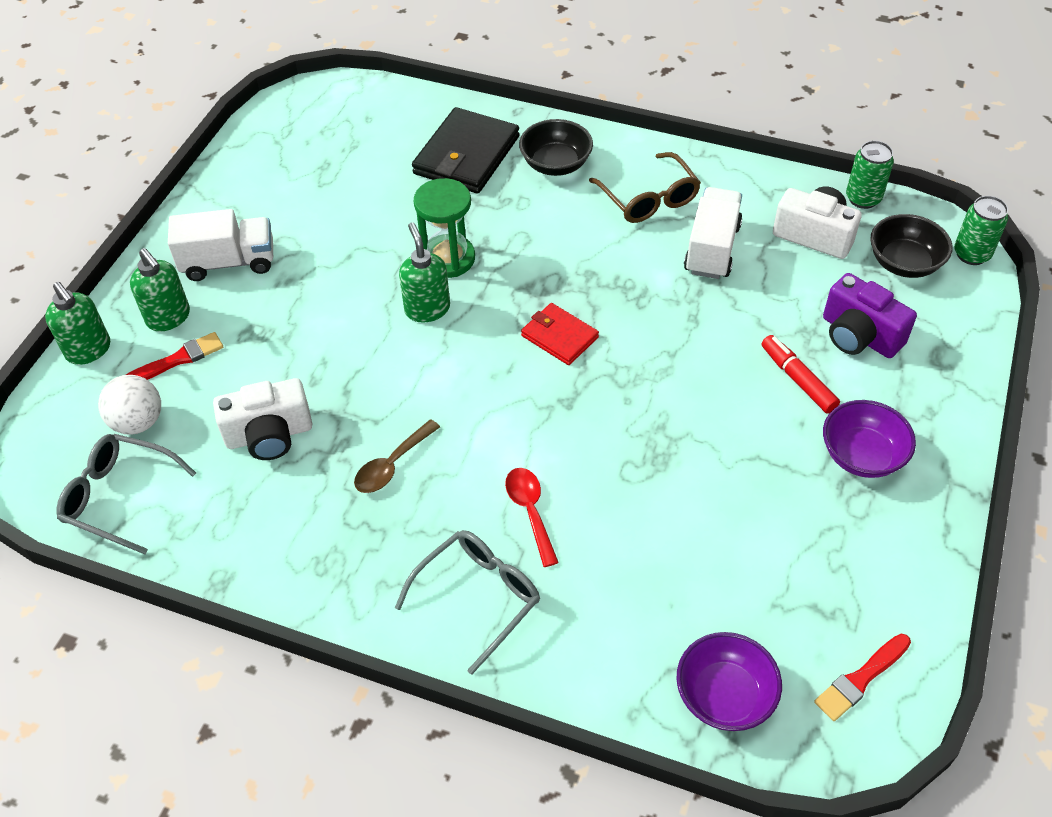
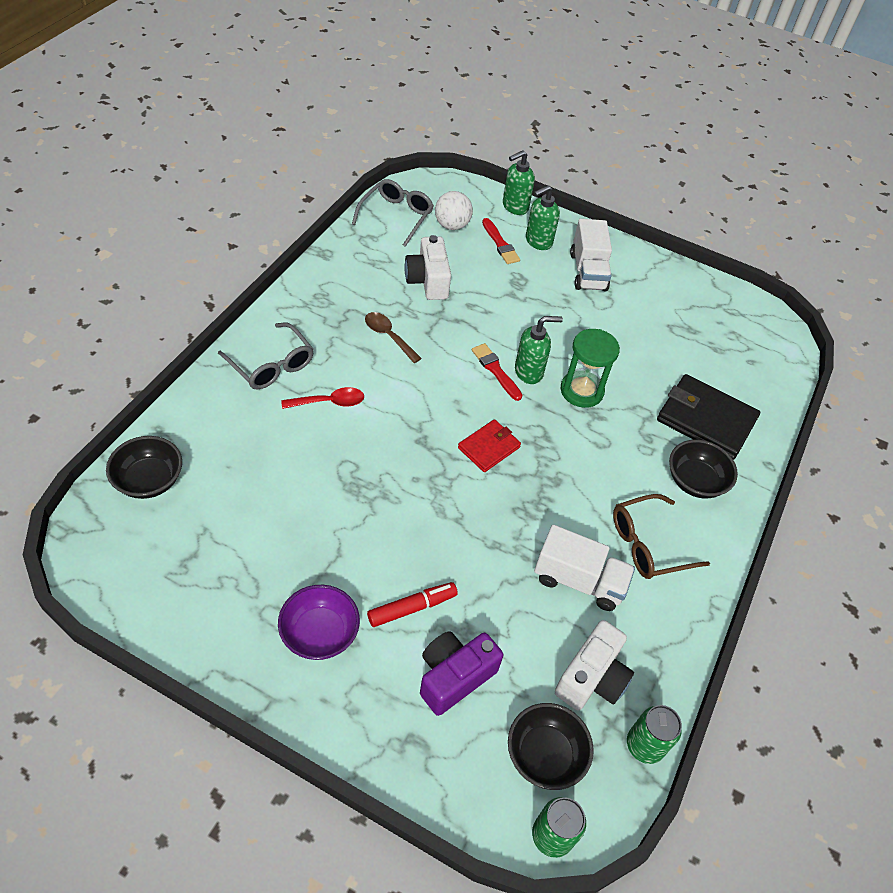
camera: 90 degrees right, 0 degrees up
(724, 696) = (149, 480): purple bowl -> black bowl
(861, 679) = (126, 567): red brush -> red brush (495, 370)

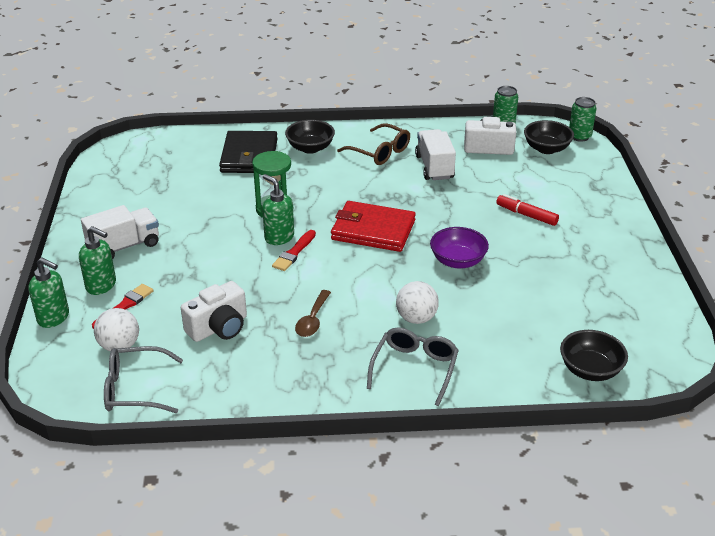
camera: 115 degrees left, 15 degrees down
(319, 633) = (585, 240): purple bowl -> purple bowl (458, 261)
(329, 402) = (416, 318): red spoon -> white ball
(454, 677) = (545, 187): purple camera -> none
(489, 447) = (373, 230): red wallet -> red wallet, size x1.74

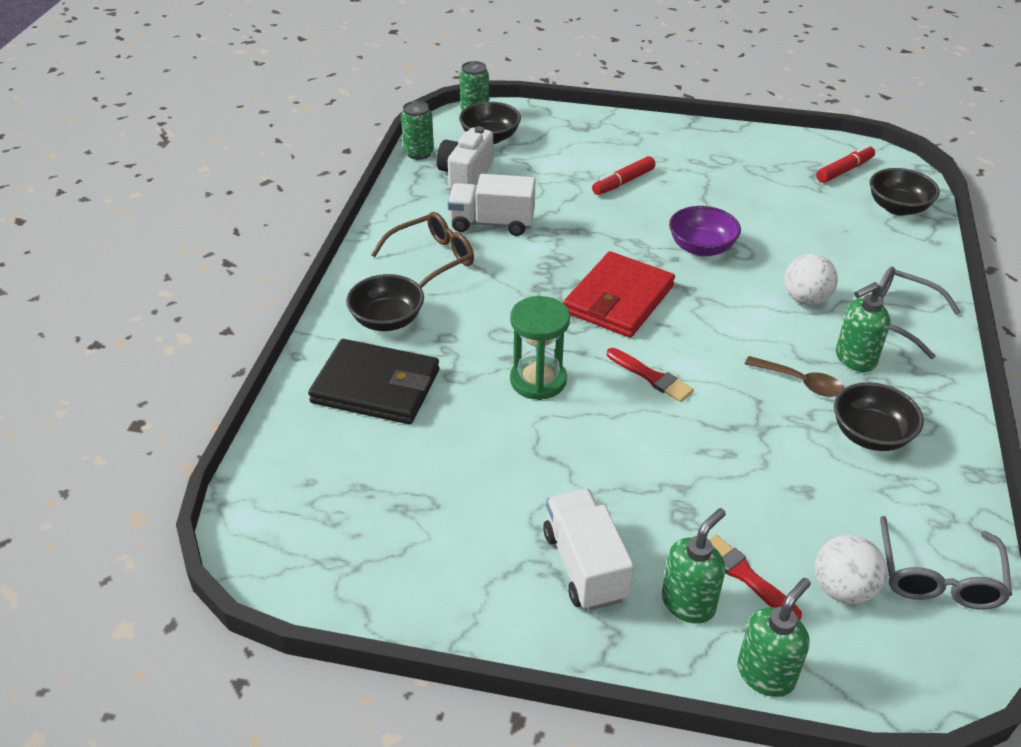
camera: 75 degrees left, 5 degrees up
(219, 327) = (808, 473): white camera -> none
(266, 356) = (870, 435): none -> black bowl
(279, 237) = (610, 386): green soap dispenser -> green soap dispenser (854, 359)
(634, 334) = (844, 170): none -> red marker

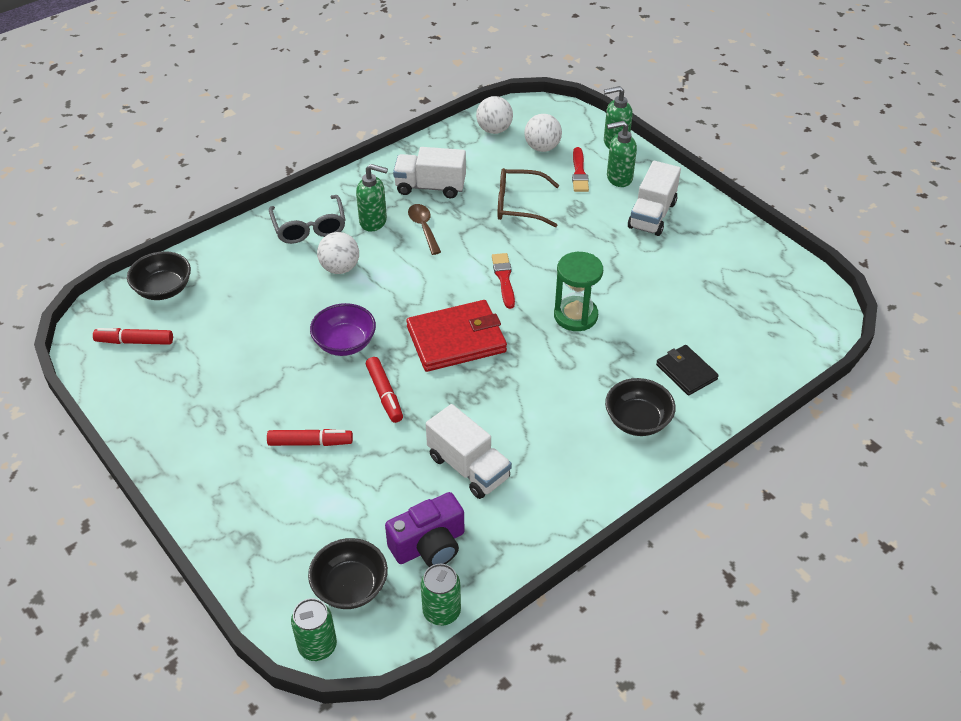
camera: 140 degrees left, 5 degrees up
(376, 386) = (686, 372): black wallet -> black wallet, size x0.57
(432, 259) = (553, 459): brown glasses -> brown glasses (519, 205)
(465, 175) = (429, 545): white camera -> purple camera
(617, 233) = (384, 394): none -> red marker
(870, 435) = (430, 187): black bowl -> white truck
(938, 577) = (494, 130): grey glasses -> white ball

